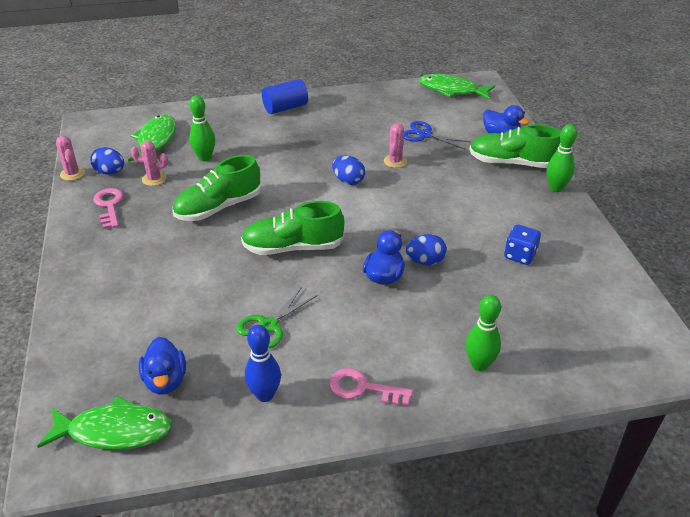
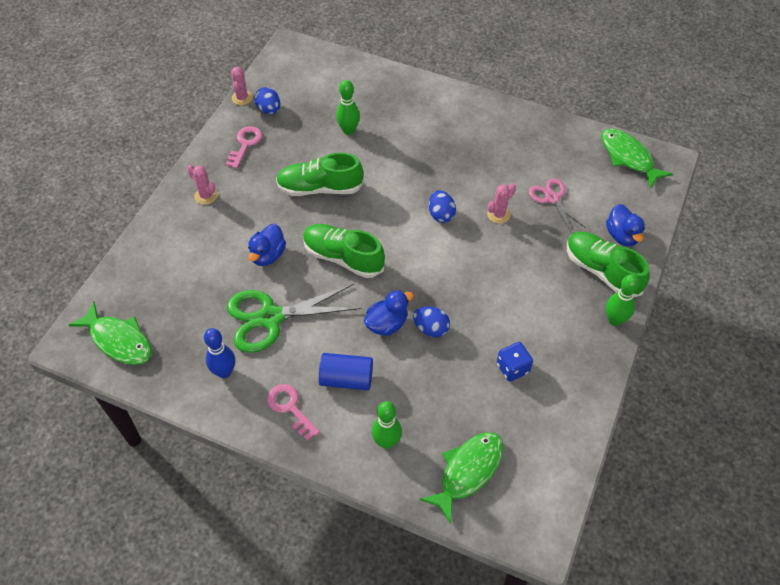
camera: 35 degrees right, 15 degrees up
(154, 179) = (295, 133): pink cactus -> pink cactus (206, 196)
(156, 140) = (325, 92): green fish -> green fish (468, 471)
(165, 380) = (174, 321): blue duck -> blue duck (268, 255)
(268, 325) = (270, 318): green scissors -> green scissors, size x1.73
(285, 108) = (457, 106): blue cylinder -> blue cylinder (346, 379)
(425, 135) = (552, 198): blue scissors -> pink scissors

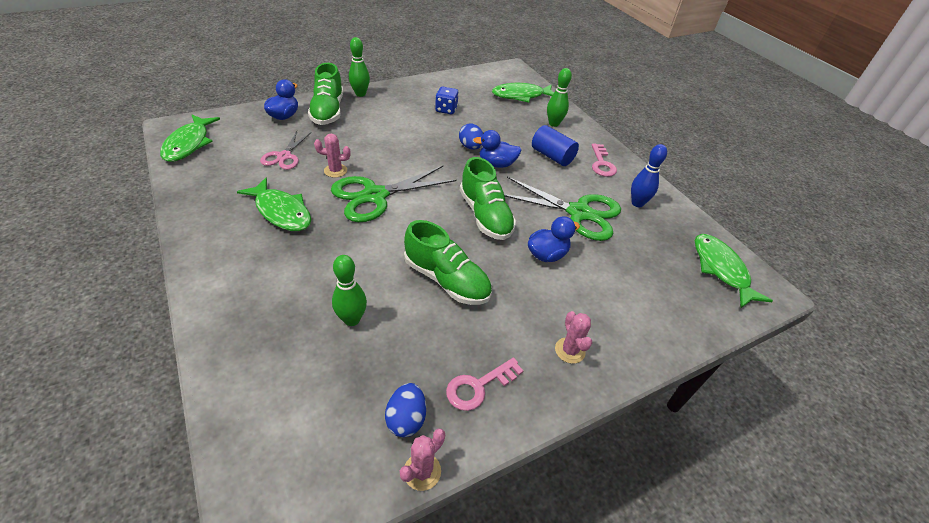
camera: 145 degrees left, 10 degrees down
(441, 214) = (375, 196): blue egg -> green scissors
(481, 158) = (281, 212): none -> green fish

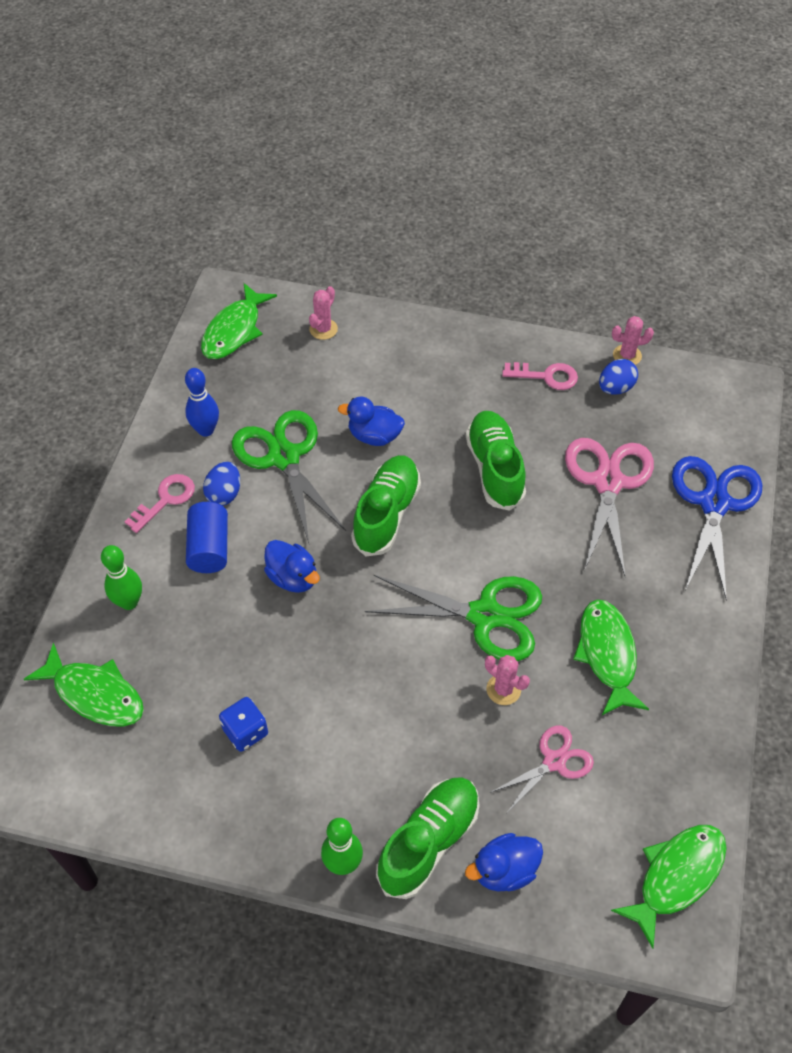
camera: 135 degrees left, 10 degrees up
(244, 355) = (714, 503): none -> blue scissors
(352, 319) = (608, 482): green bowling pin -> pink scissors
(470, 147) = (293, 628): blue egg -> blue egg (224, 494)
(570, 350) = (451, 357): pink cactus -> pink cactus (323, 329)

